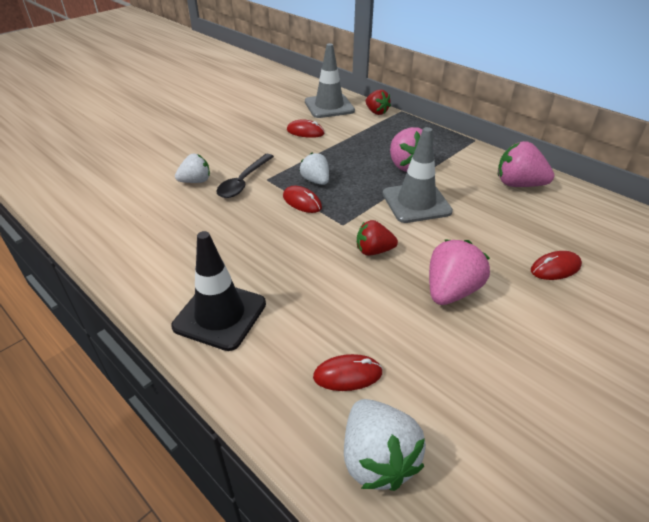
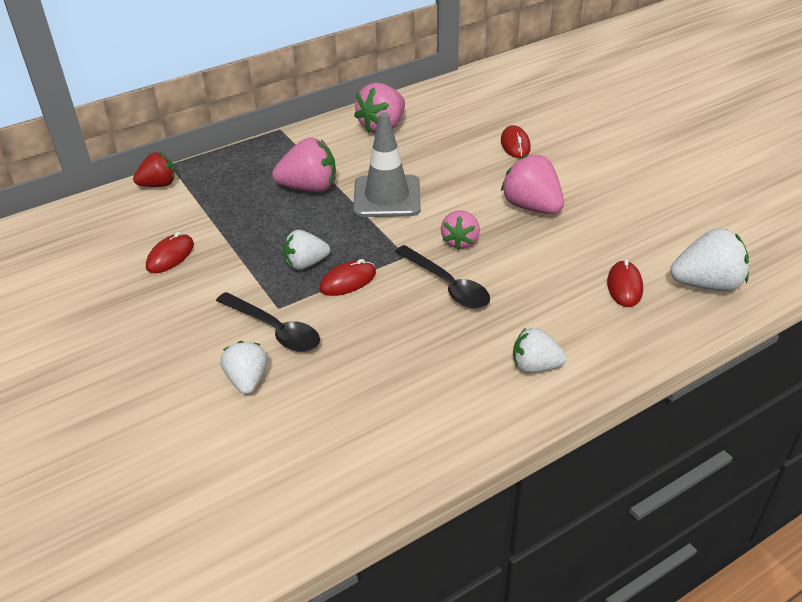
camera: 75 degrees left, 0 degrees up
(220, 315) = (535, 366): black traffic cone -> white strawberry
(312, 251) = (447, 285): none -> black spoon
(329, 106) = (107, 223): grey traffic cone -> none
(374, 251) = (460, 241): red strawberry -> pink strawberry

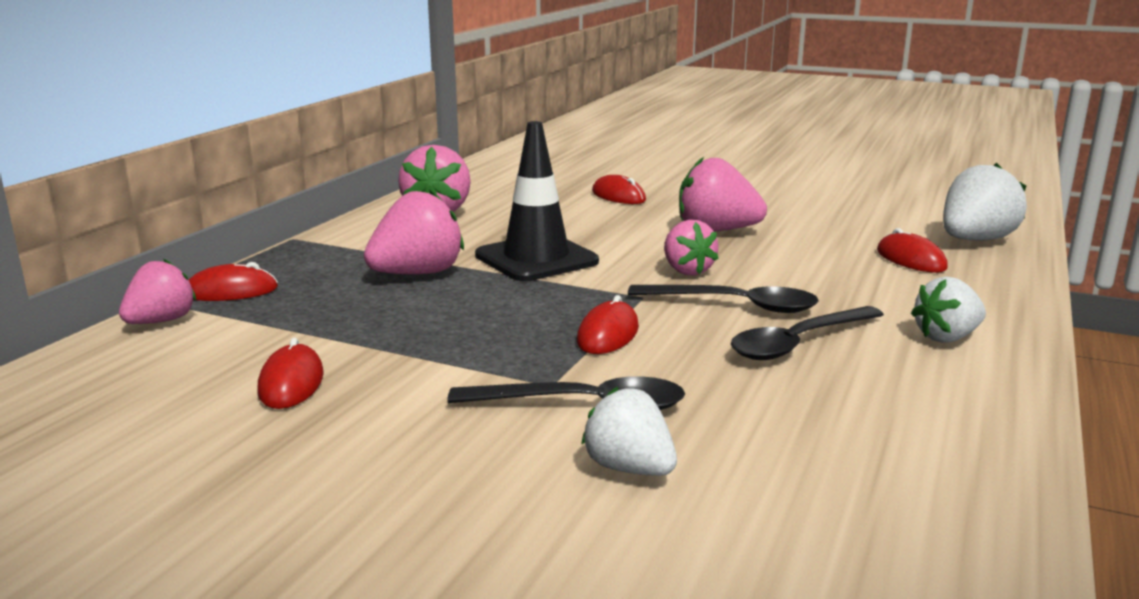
camera: 35 degrees left, 20 degrees down
(158, 184) = (161, 321): red strawberry -> pink strawberry
(208, 170) = (231, 291): none -> red mouse
(306, 263) = (523, 335): white strawberry -> none
(387, 197) = (536, 259): grey traffic cone -> black traffic cone
(440, 332) = (798, 343): none -> black spoon

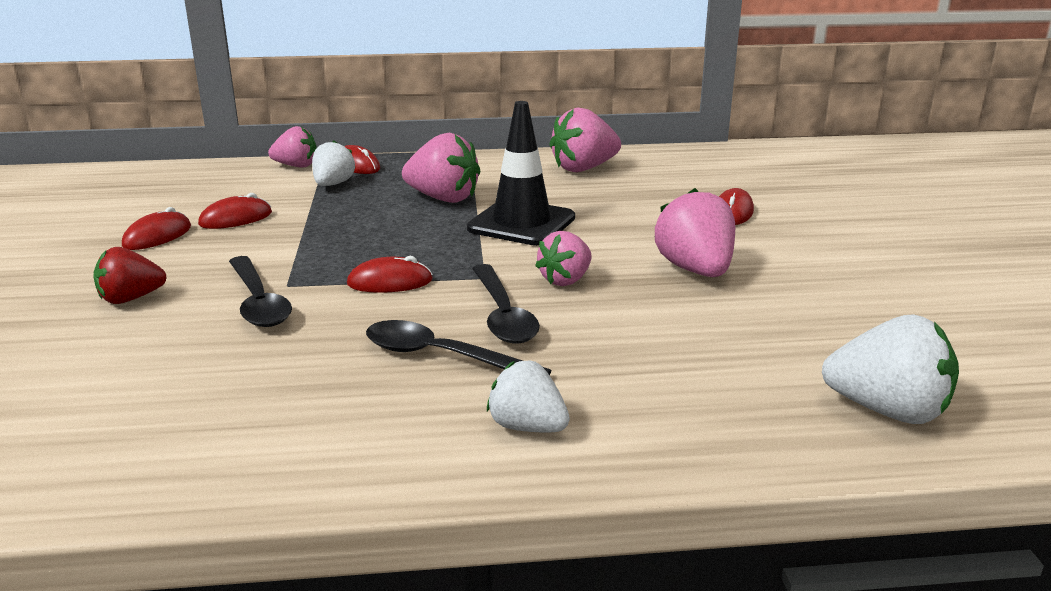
camera: 60 degrees right, 5 degrees up
(475, 485) = (131, 299): none -> red strawberry
(629, 468) = (173, 337): white strawberry -> white strawberry (333, 184)
(910, 259) = (749, 379): red mouse -> red mouse (157, 236)

